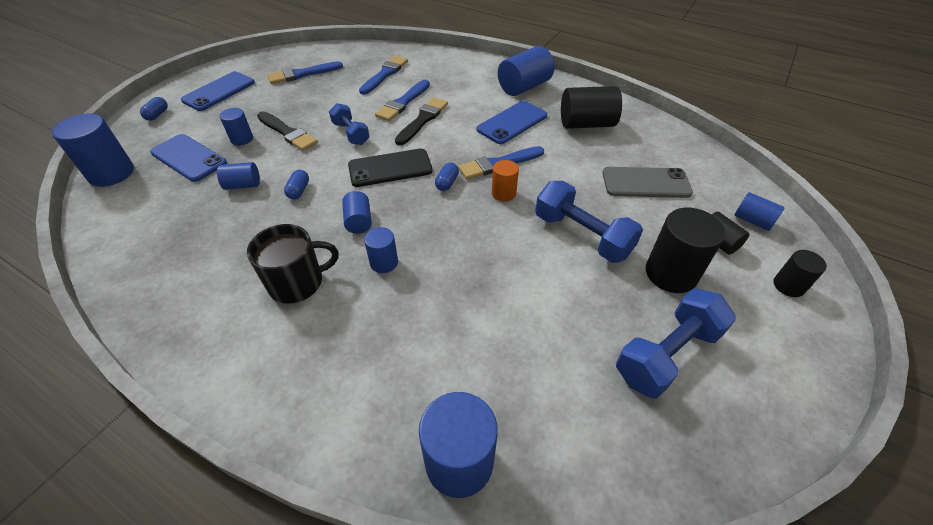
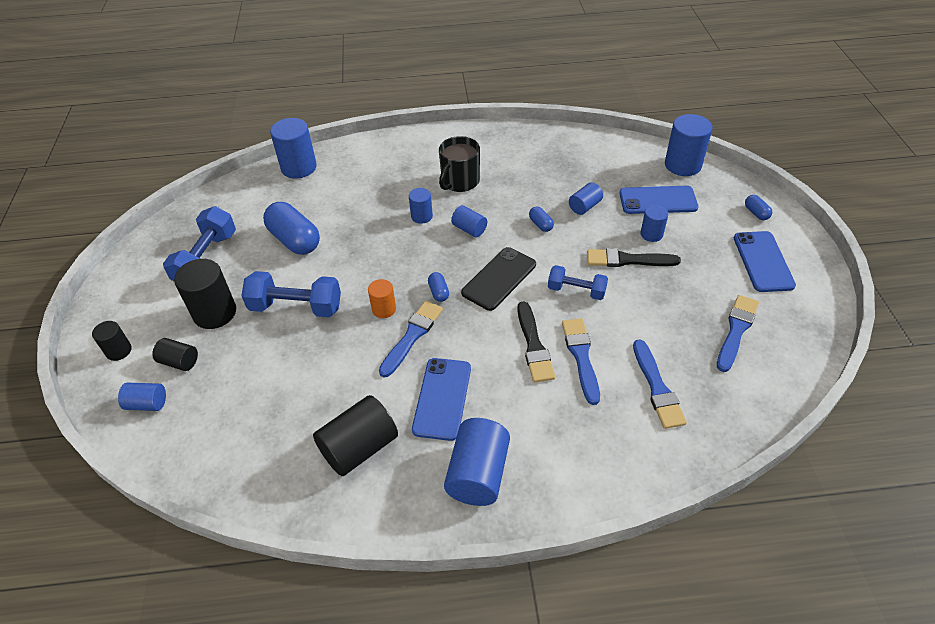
camera: 145 degrees right, 0 degrees up
(542, 316) = (294, 240): none -> blue capsule
(646, 183) = (260, 394): grey phone -> none

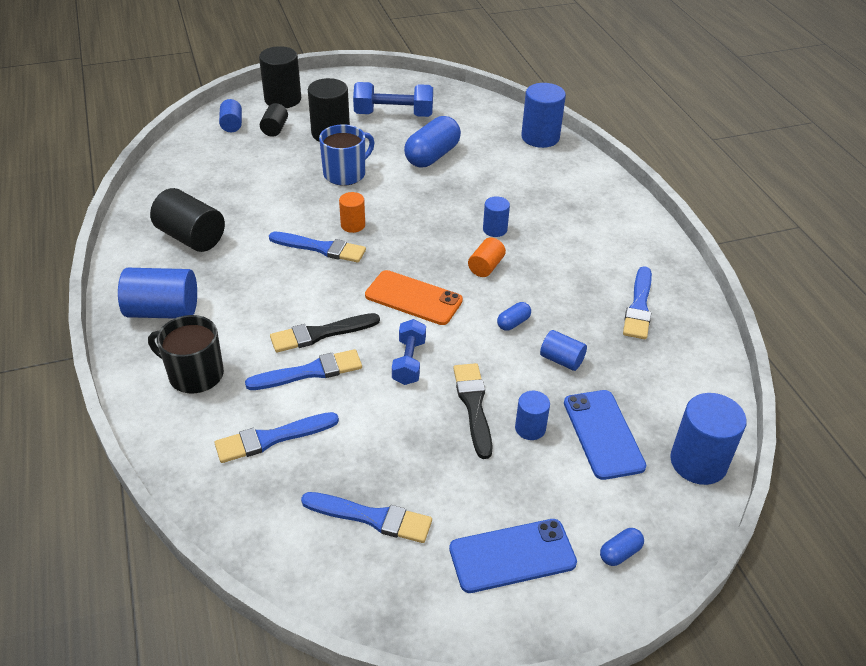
camera: 75 degrees right, 5 degrees down
(119, 351) = (283, 99): black cylinder -> black cylinder, size x1.78
(296, 307) = (345, 174): blue dumbbell -> blue mug
(438, 292) = (383, 257): blue capsule -> none
(442, 398) = (247, 278): blue phone -> none
(460, 181) = (565, 249): black mug -> black mug (194, 374)
(469, 229) = (486, 267): blue cylinder -> orange cylinder
(499, 278) = (413, 298): black phone -> orange phone
(534, 158) = (639, 306): none -> blue brush

